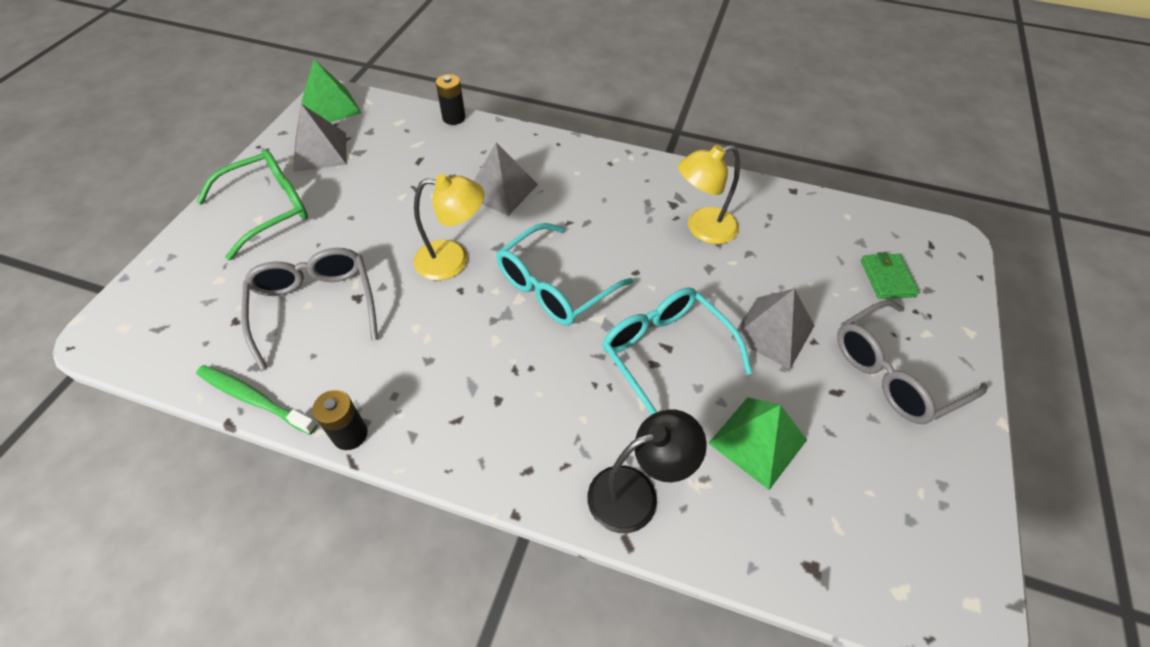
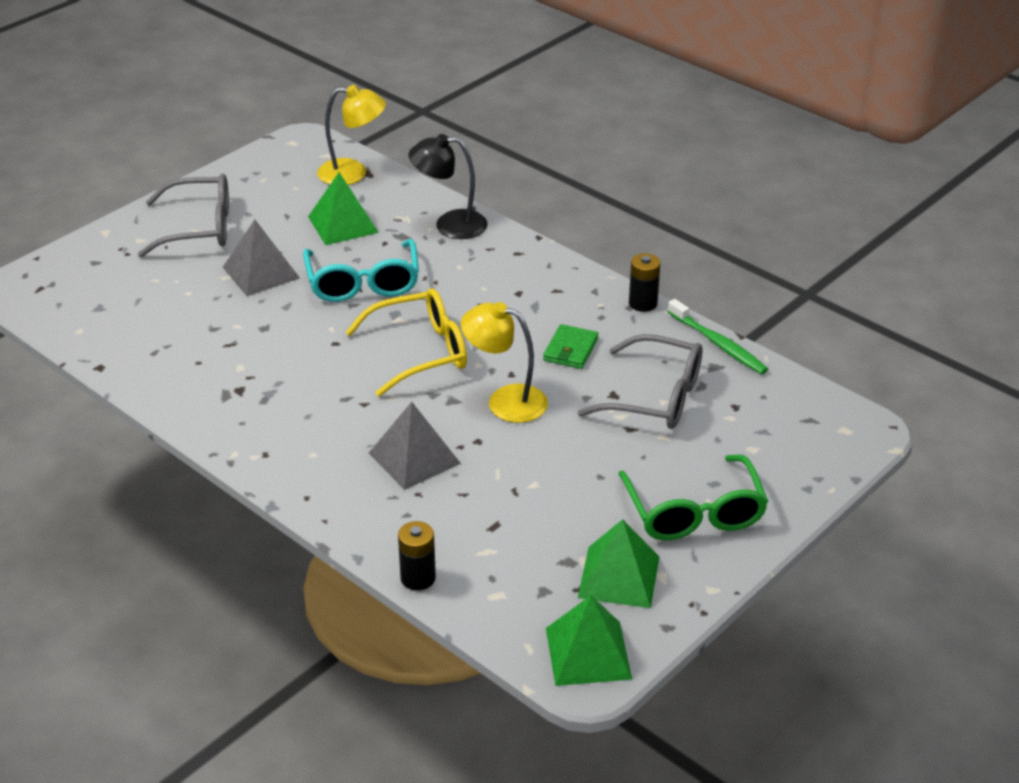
camera: 155 degrees left, 15 degrees down
(269, 209) = (694, 513): green glasses -> green glasses turned 90 degrees counterclockwise
(315, 306) = (656, 397): grey glasses -> grey glasses turned 75 degrees counterclockwise
(320, 151) = (618, 576): grey pyramid -> green pyramid
(554, 287) = (421, 352): turquoise glasses -> yellow glasses
(702, 229) = (235, 359): yellow lamp -> yellow lamp (353, 173)
(887, 278) = (117, 278): green wallet -> green wallet (570, 349)

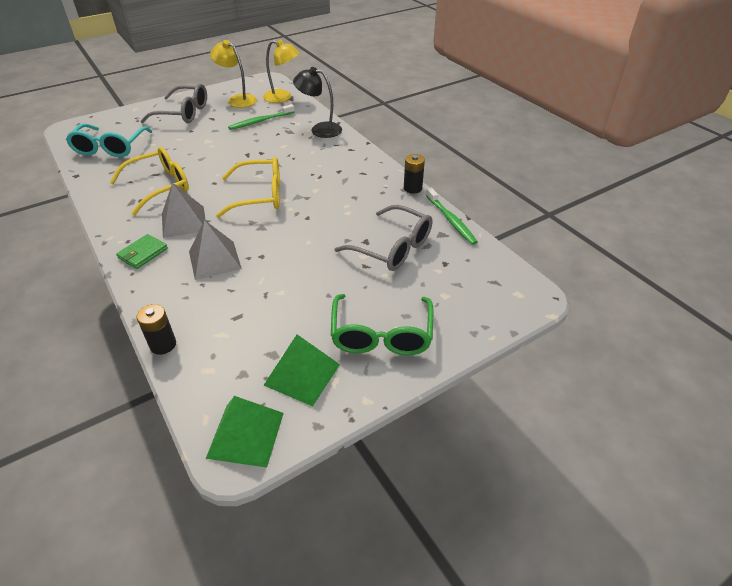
camera: 15 degrees right, 5 degrees up
(253, 363) = (160, 186): none -> yellow glasses
(261, 272) = (199, 139): grey pyramid -> grey pyramid (183, 221)
(343, 224) = (260, 121): green pyramid -> green toothbrush
(363, 283) = (251, 153): turquoise glasses -> turquoise glasses (110, 148)
(505, 401) = (294, 233): yellow lamp -> yellow lamp (238, 99)
(570, 349) = (352, 209): green wallet -> green wallet (143, 253)

